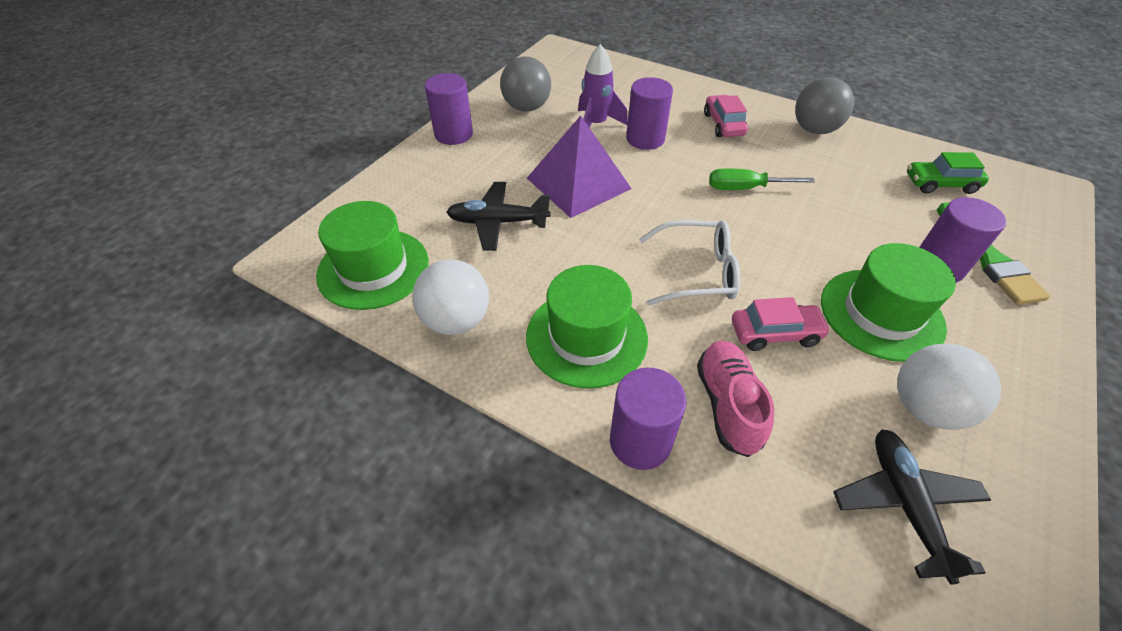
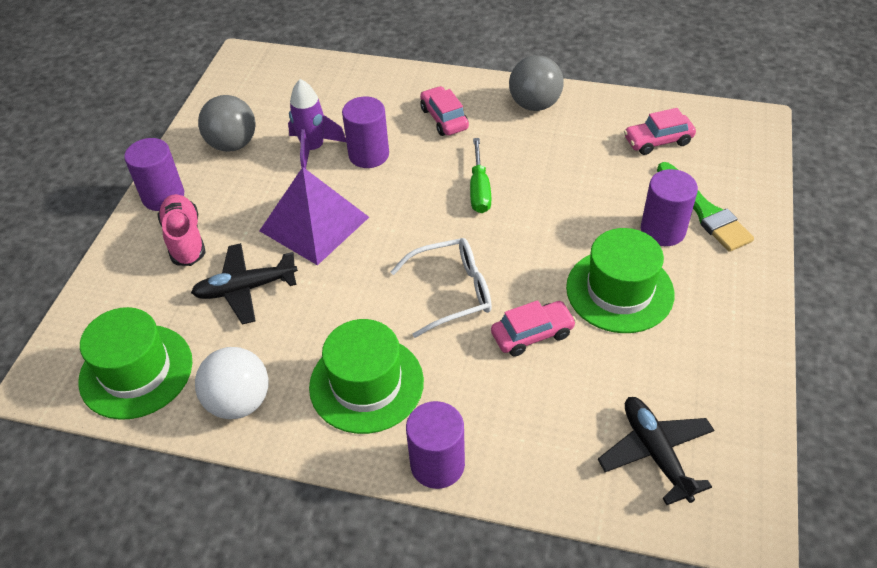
camera: 15 degrees left, 0 degrees up
(728, 405) = (504, 411): pink shoe -> pink shoe (185, 239)
(745, 188) = (479, 190): green screwdriver -> green screwdriver turned 75 degrees counterclockwise
(925, 408) = (663, 367): white ball -> none
(940, 184) = (658, 141): green car -> pink car

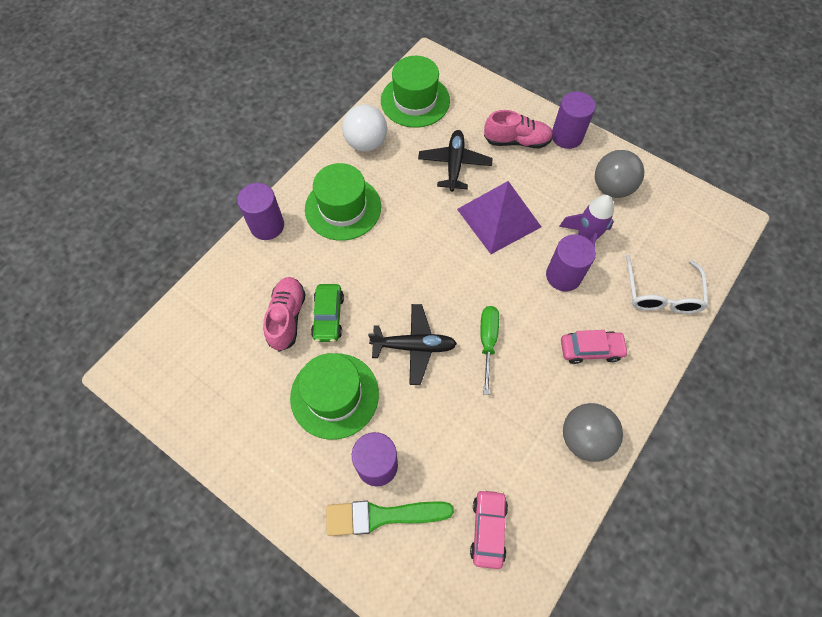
camera: 110 degrees right, 15 degrees up
(452, 292) = (391, 281): white glasses -> white glasses (661, 294)
(479, 190) = (487, 342): green screwdriver -> green screwdriver turned 75 degrees clockwise
(532, 334) = (328, 317): pink car -> green car
(558, 376) = (287, 317): none -> pink shoe
(655, 453) = (201, 347): black plane -> black plane (414, 346)

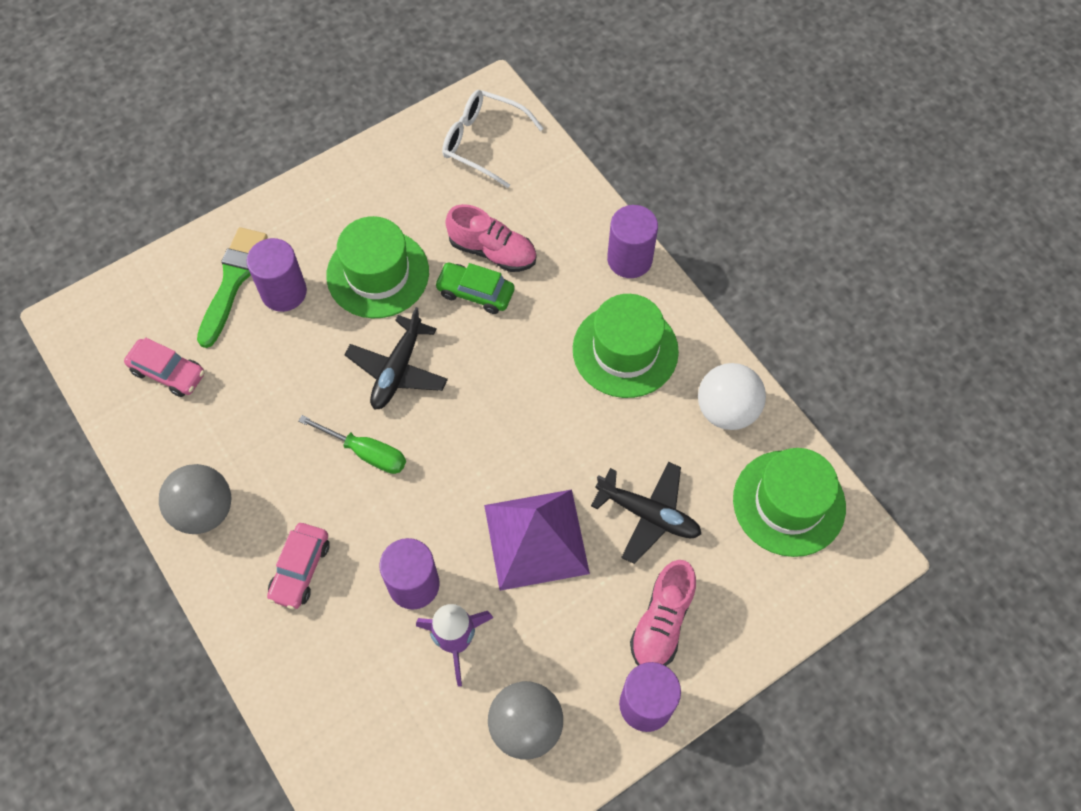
camera: 110 degrees right, 0 degrees up
(661, 294) = (331, 704): white glasses -> white glasses (483, 142)

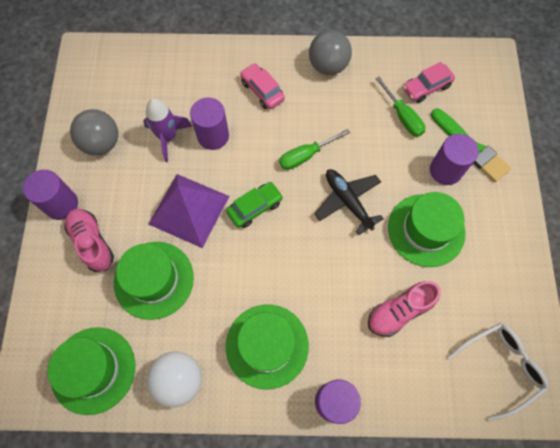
camera: 125 degrees right, 5 degrees up
(233, 376) = (402, 117): none -> green screwdriver
(475, 293) = (373, 279): green car -> green car (255, 207)
(648, 514) = (154, 280): black plane -> green hat

